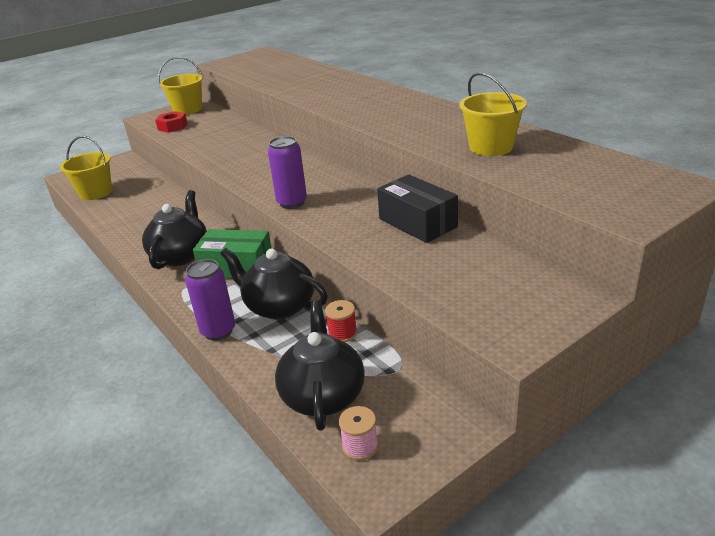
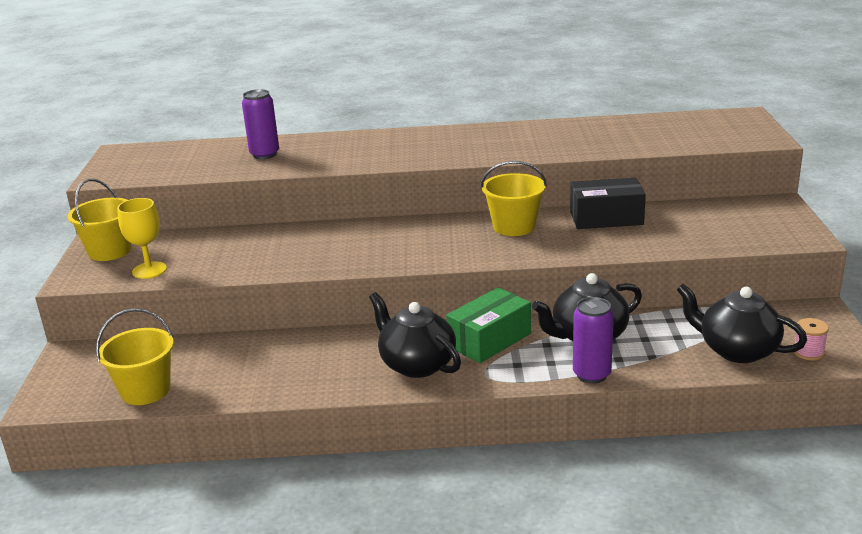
camera: 55 degrees left, 5 degrees down
(172, 126) = (149, 270): red nut -> yellow goblet
(292, 203) = (486, 254): purple can -> purple can (264, 154)
(342, 333) = (664, 320): red spool -> none
(491, 147) = (596, 138): yellow bucket -> yellow bucket (514, 226)

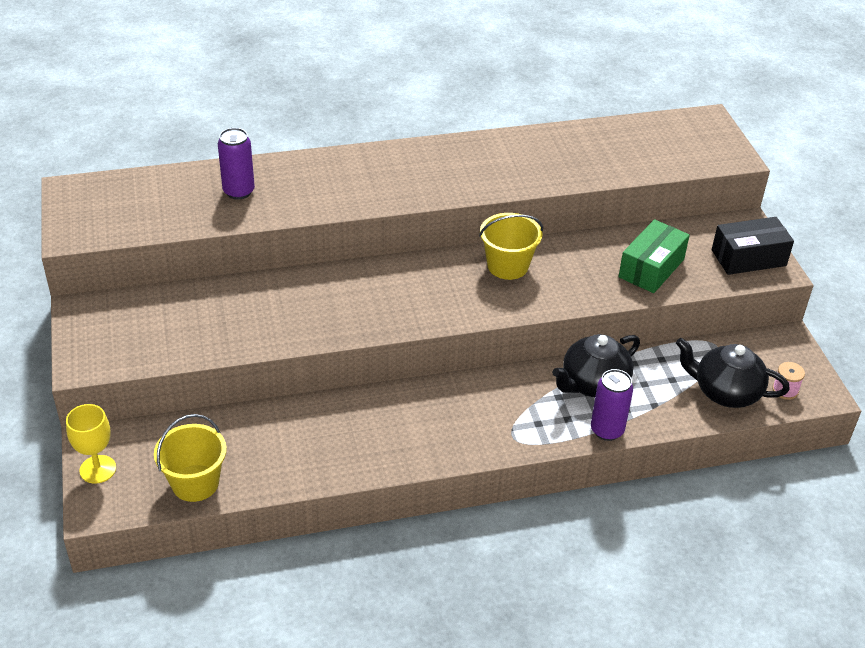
camera: 15 degrees left, 15 degrees up
(110, 251) = (102, 320): yellow bucket -> none
(149, 270) = (158, 346): yellow goblet -> yellow goblet (98, 469)
(416, 364) = (446, 430): black teapot -> none
(489, 340) = (505, 395): green box -> green box (651, 268)
(606, 218) = (592, 250): black box -> black box (748, 258)

